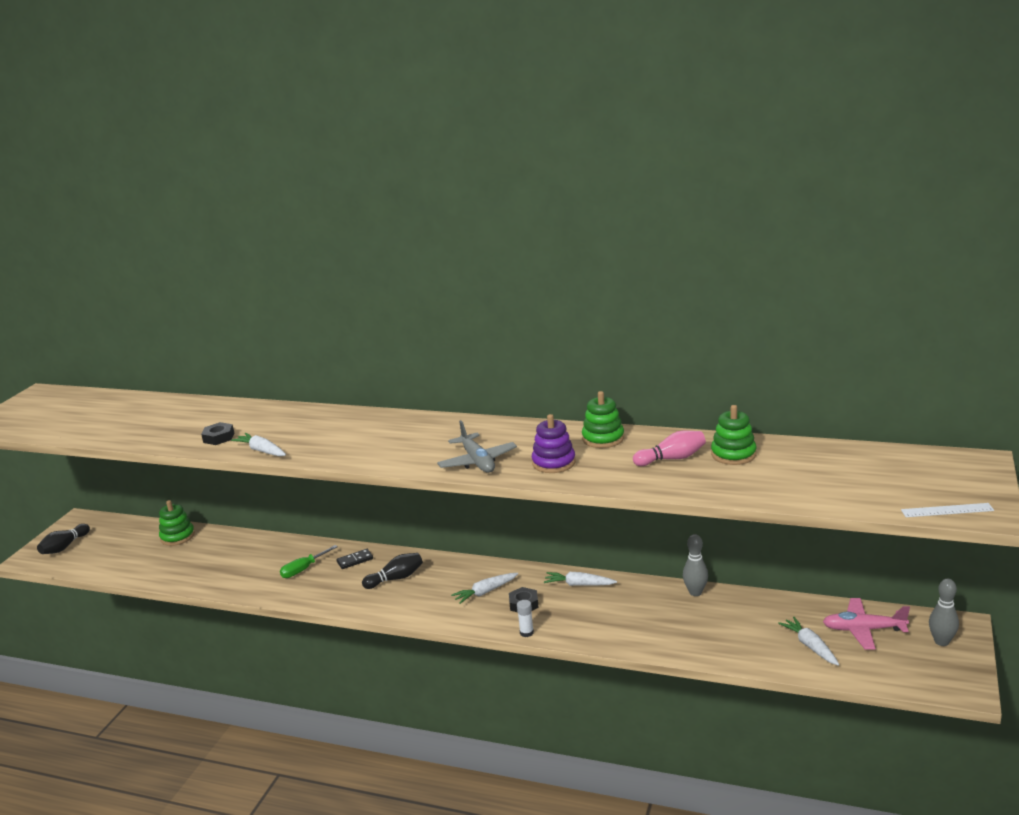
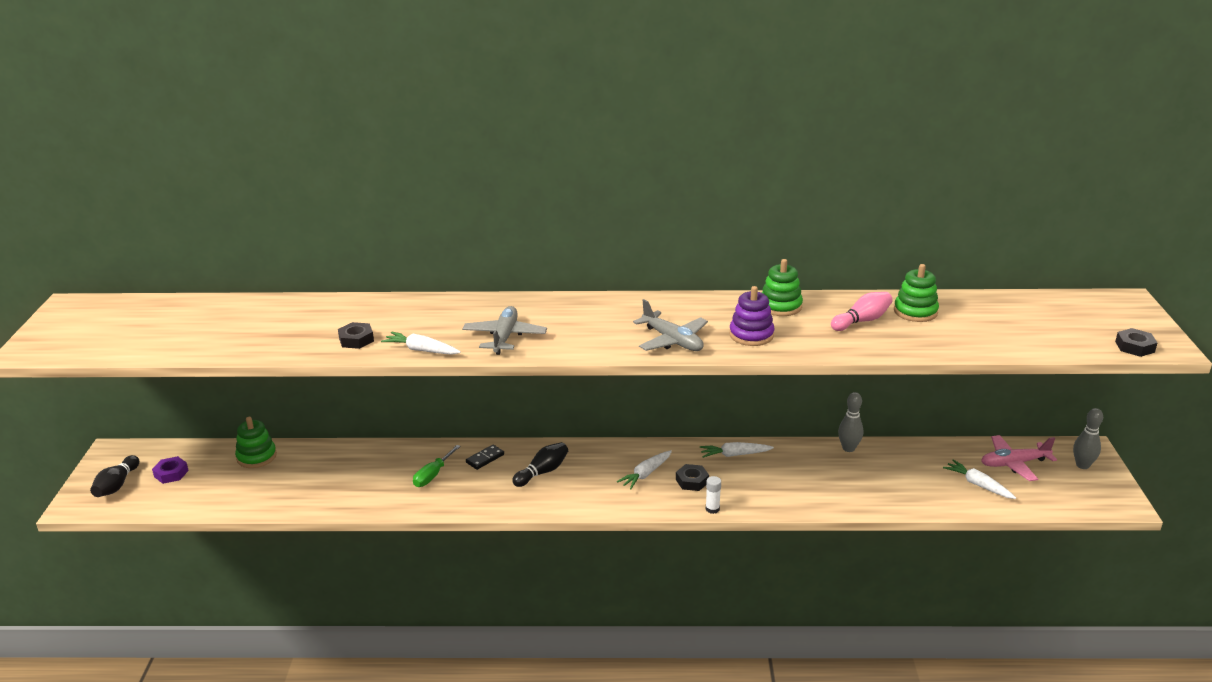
camera: 20 degrees left, 5 degrees up
(108, 542) = (171, 473): none -> purple nut
(336, 446) = (504, 337): none -> grey plane
(947, 510) = (1134, 347): white ruler -> black nut

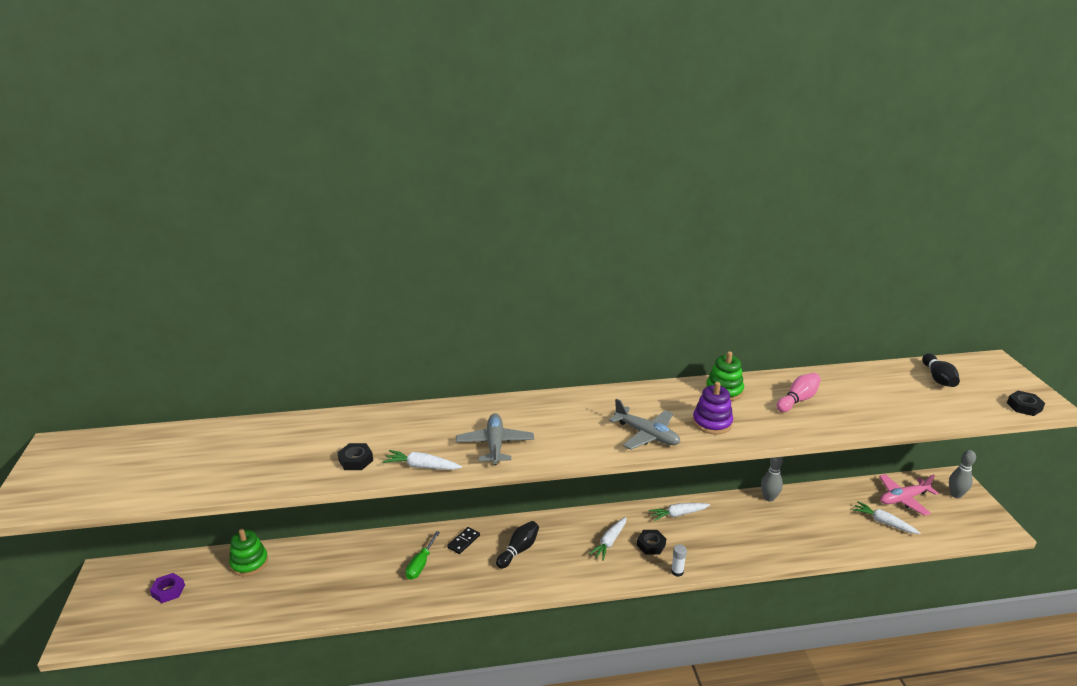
camera: 10 degrees left, 0 degrees up
(117, 485) = (115, 610): black bowling pin -> black bowling pin (938, 378)
(915, 312) = (836, 387): green stacking toy -> none

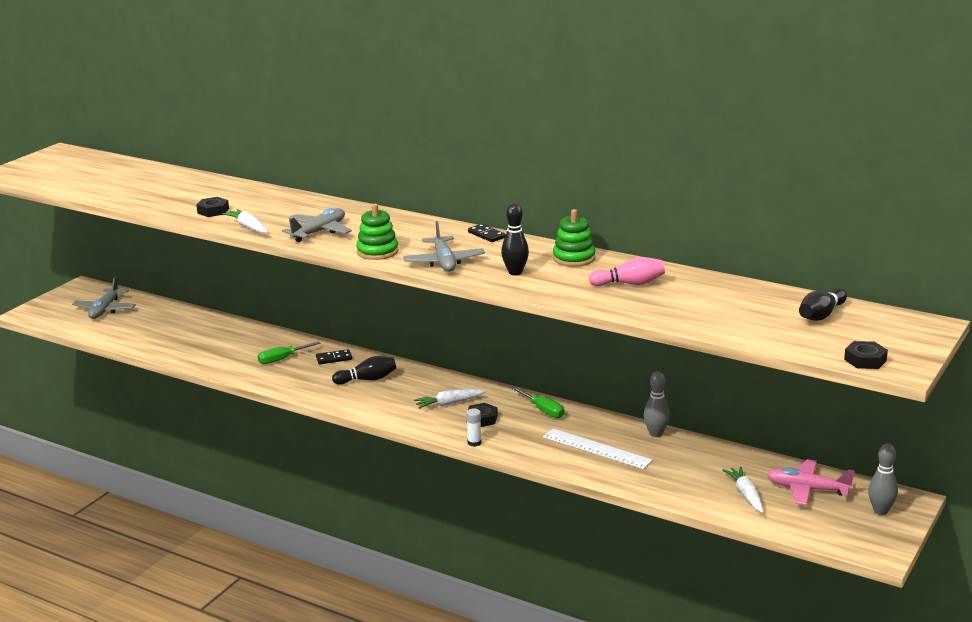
camera: 40 degrees right, 5 degrees down
(168, 591) = (105, 310): purple nut -> grey plane
(249, 563) = (172, 314): green stacking toy -> green stacking toy (377, 252)
(629, 392) = (486, 235): none -> black domino
(678, 514) = (543, 410): white carrot -> green screwdriver
(712, 423) = (515, 272): purple stacking toy -> black bowling pin
(756, 531) = (597, 449): none -> white ruler

